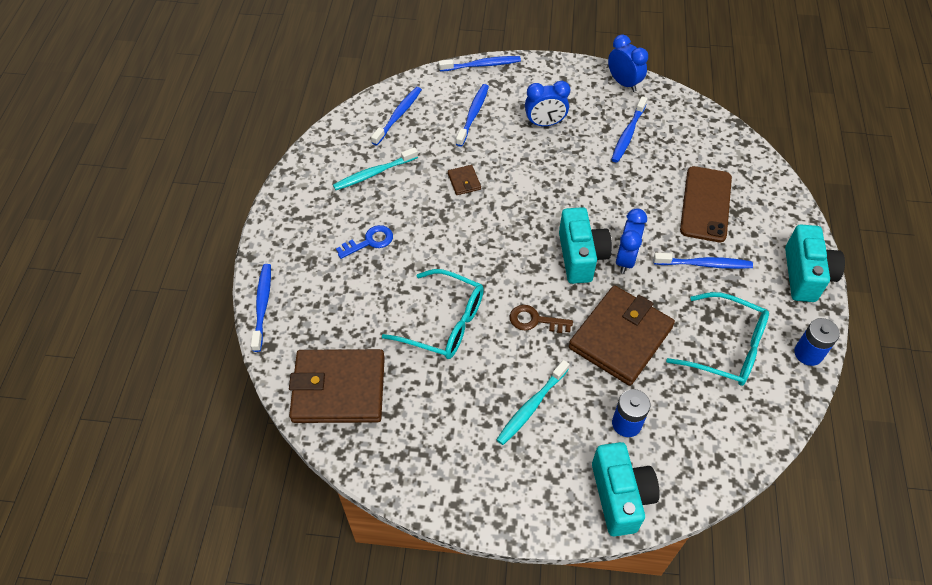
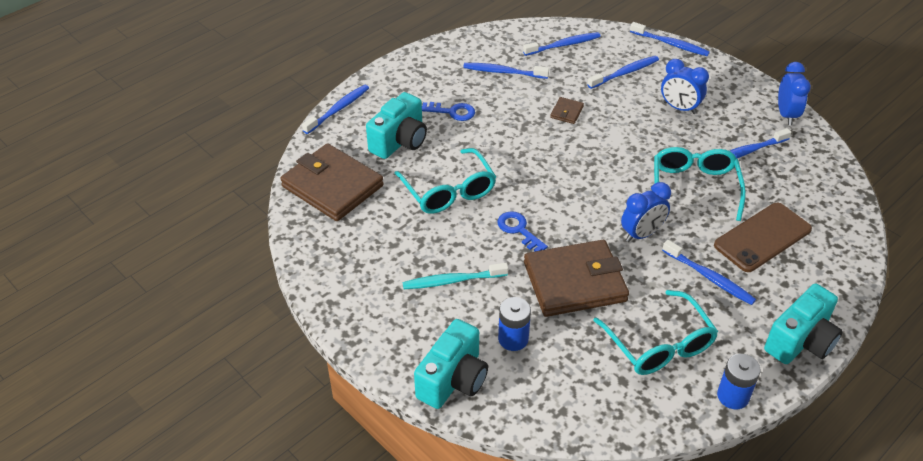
camera: 40 degrees right, 10 degrees down
(374, 173) = (503, 72): turquoise toothbrush -> blue toothbrush
(535, 320) = (518, 230): brown key -> blue key
(580, 256) = (605, 211): turquoise camera -> turquoise camera (400, 141)
(622, 191) = (694, 188): none -> turquoise glasses

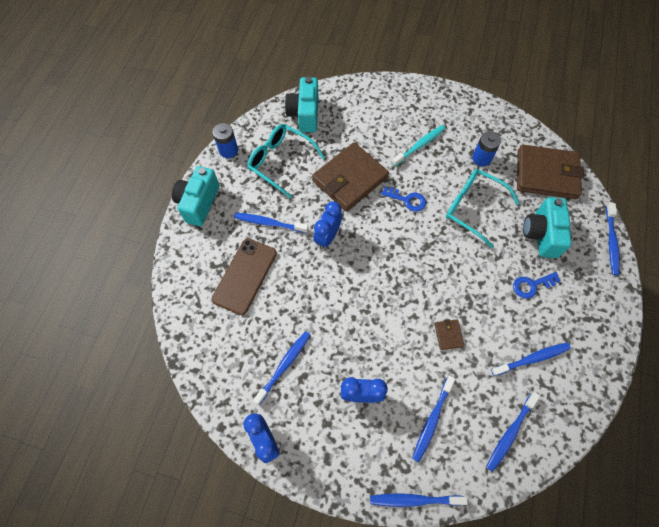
camera: 150 degrees right, 20 degrees up
(453, 380) = (377, 93): turquoise camera -> turquoise camera (305, 114)
(513, 339) = (362, 127): blue battery -> blue battery (481, 158)
(694, 188) = (310, 300): turquoise glasses -> none

